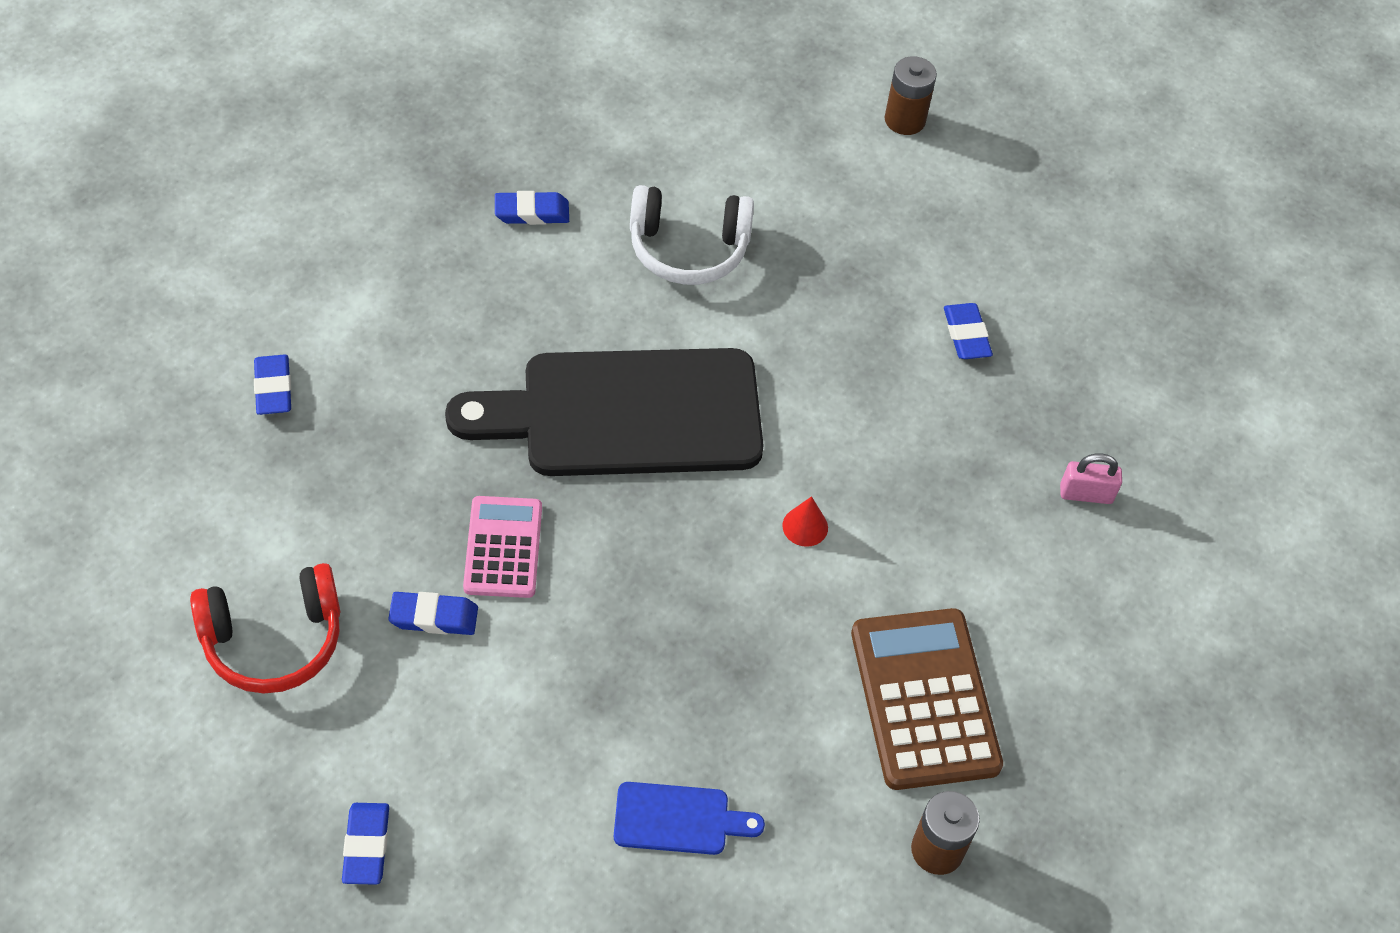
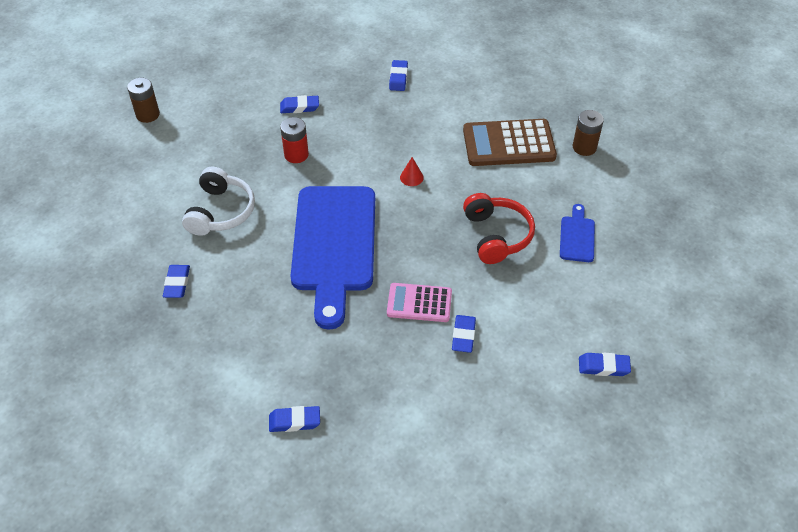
camera: 80 degrees left, 5 degrees down
(273, 640) = (478, 415): red headphones -> red headphones (496, 235)
(626, 414) = (334, 245): black cutting board -> blue cutting board
(838, 341) = (296, 155): none -> red battery
(1086, 494) = (398, 78): pink padlock -> blue eraser

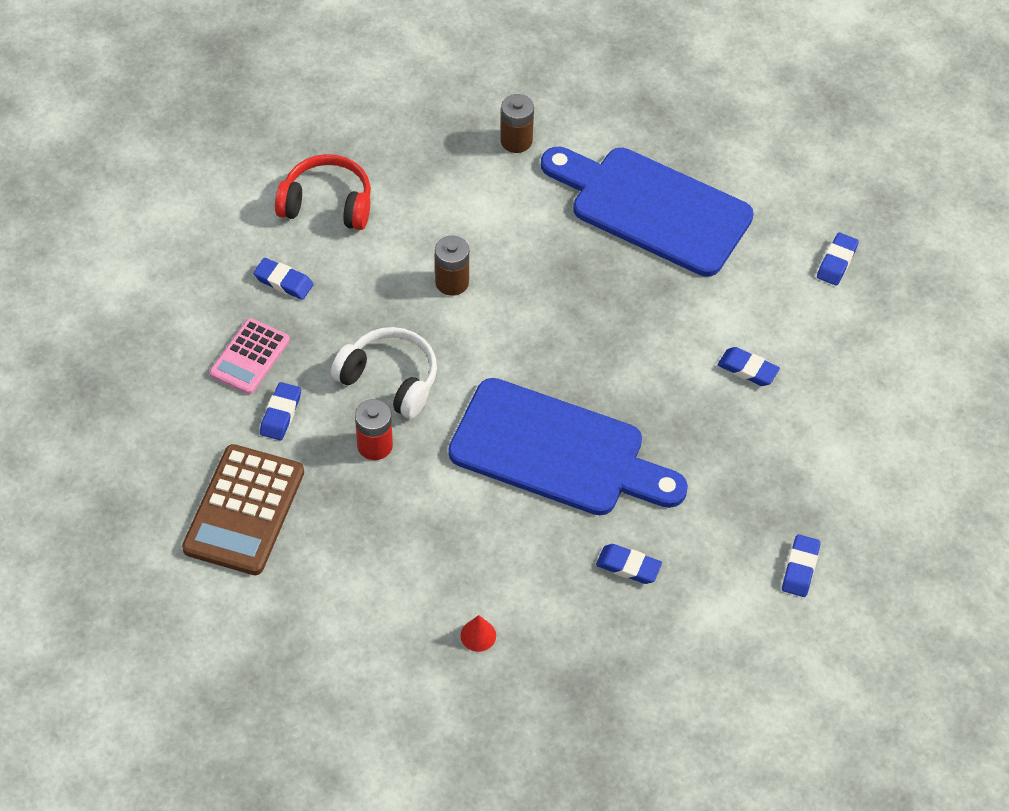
camera: 70 degrees left, 5 degrees up
(148, 115) = (194, 608): brown battery -> brown battery (452, 282)
(177, 283) = (544, 641): blue eraser -> blue eraser (628, 566)
(221, 211) = (440, 561): white headphones -> white headphones (390, 379)
(411, 177) = (480, 332): red cone -> red cone (478, 635)
(419, 303) = (684, 394): pink calculator -> pink calculator (250, 357)
(496, 235) = (616, 282): red headphones -> red headphones (327, 204)
(508, 144) = (472, 211): brown calculator -> brown calculator (244, 510)
(577, 236) = (652, 208): blue cutting board -> blue cutting board, size x2.38

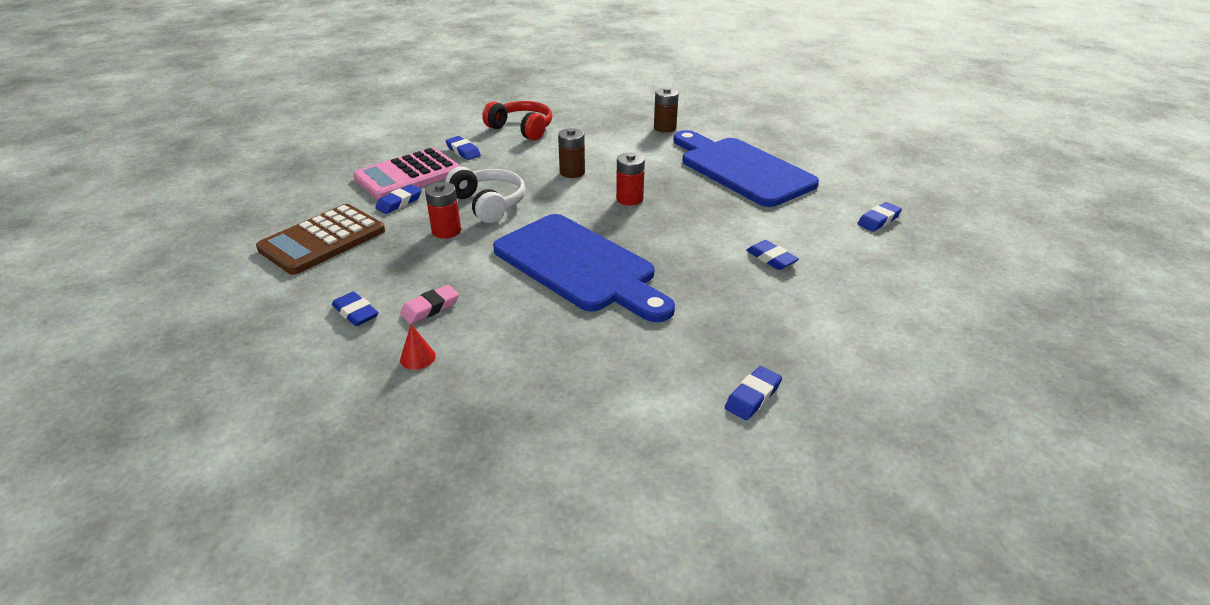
camera: 25 degrees right, 20 degrees down
(250, 357) = (408, 175): pink calculator -> pink calculator, size x1.60
(443, 568) = (430, 308): none -> pink eraser
(549, 314) = (629, 199): none -> red battery
(628, 566) = (586, 349): blue eraser -> blue eraser (356, 313)

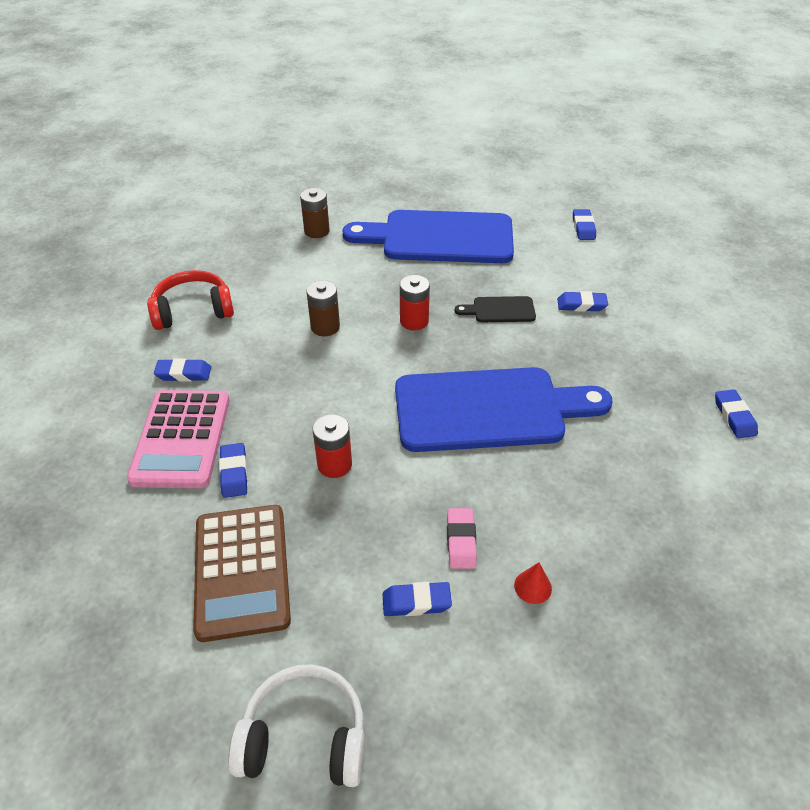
camera: 50 degrees left, 10 degrees up
(488, 204) = (317, 410): white headphones -> white headphones (304, 737)
(700, 226) = (500, 310): none -> black cutting board

